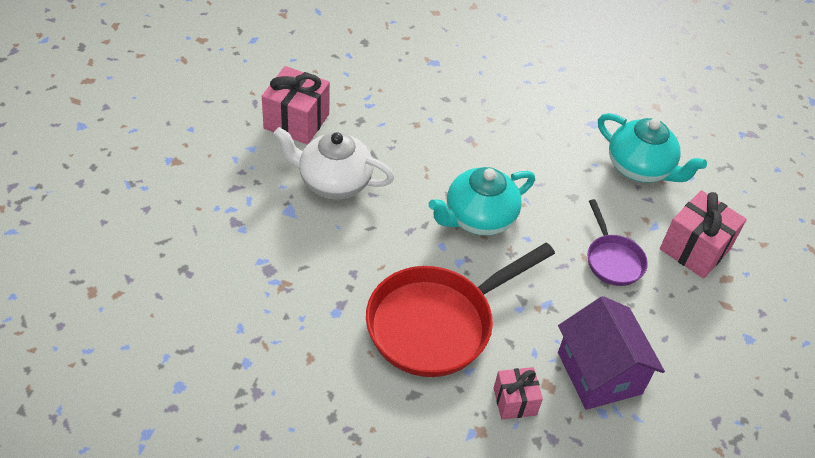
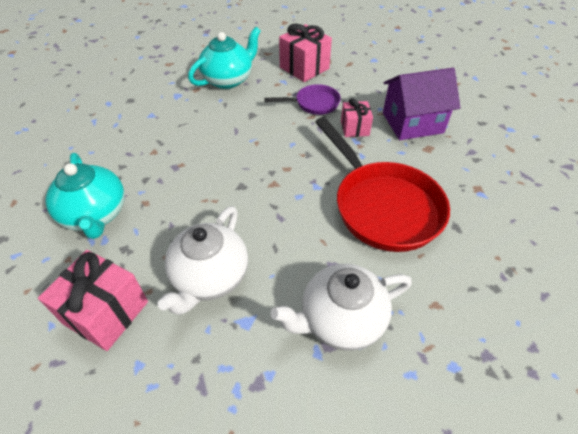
camera: 80 degrees left, 0 degrees up
(293, 279) = (341, 319): none -> white teapot
(478, 218) = (269, 170): turquoise teapot -> turquoise teapot (95, 214)
(515, 401) = (446, 167): pink gift -> pink gift (354, 128)

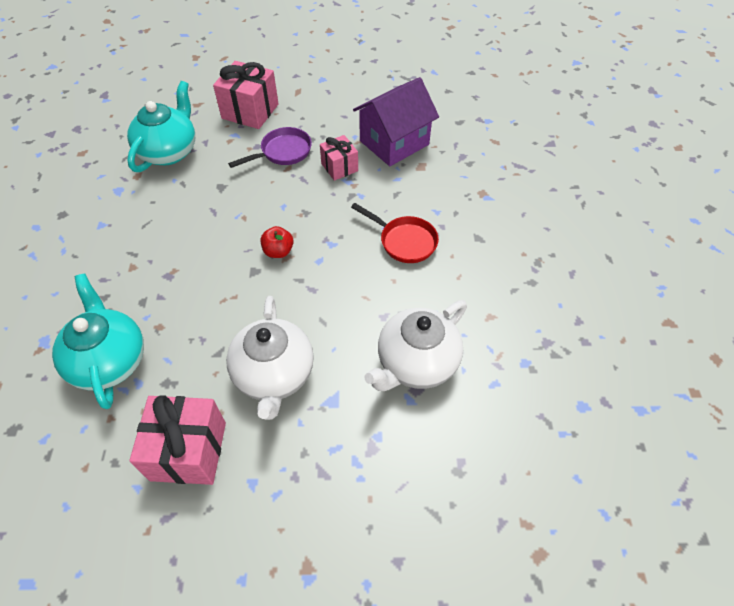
camera: 25 degrees left, 5 degrees up
(95, 214) = (109, 360): turquoise teapot -> turquoise teapot turned 150 degrees counterclockwise
(269, 177) = (278, 251): none -> red apple
(382, 206) = (404, 241): red pan -> red pan, size x0.51

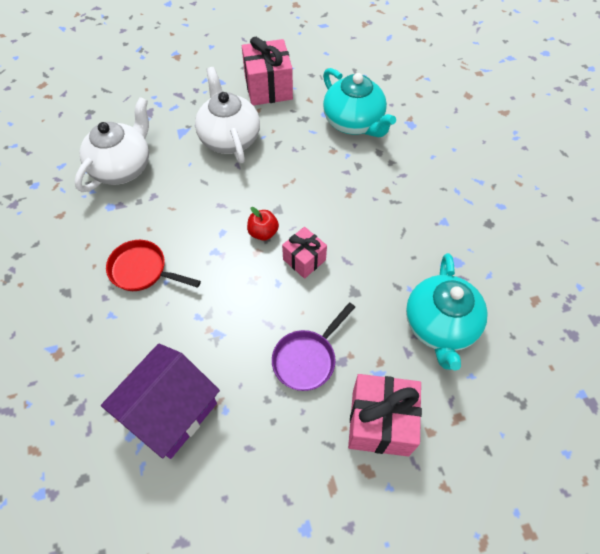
camera: 165 degrees right, 5 degrees up
(339, 167) = (231, 352): pink gift -> pink gift (304, 260)

